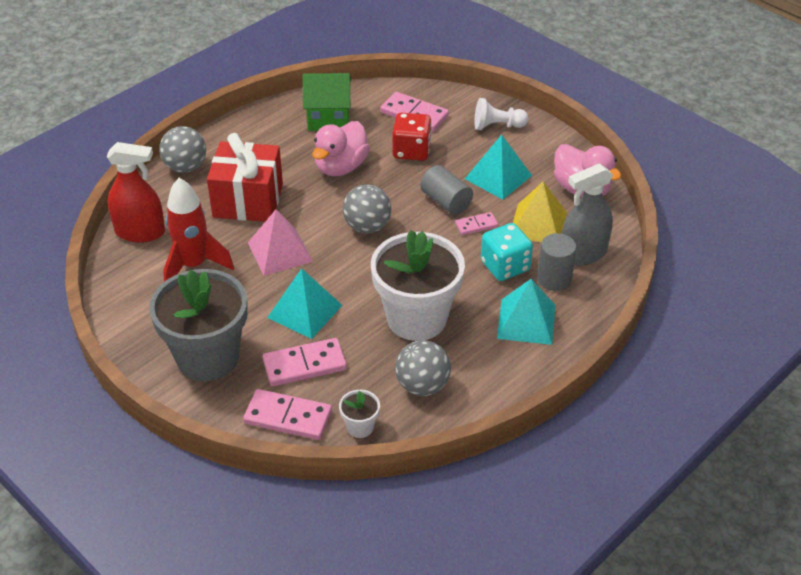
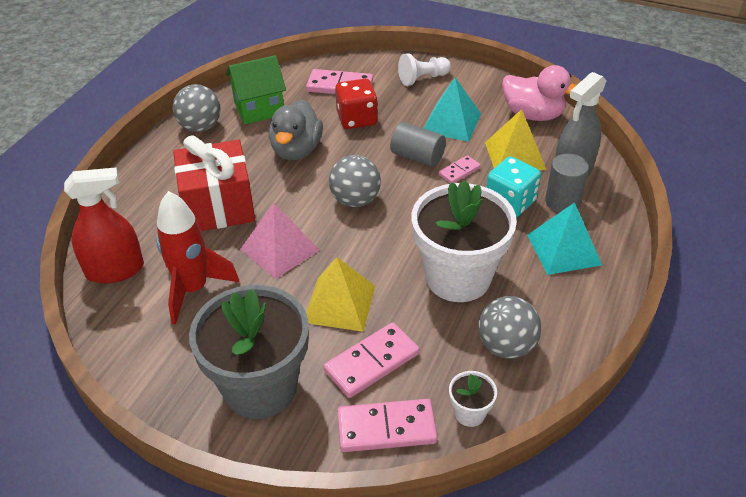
camera: 20 degrees left, 0 degrees up
(185, 167) = (134, 190): grey ball -> grey ball (200, 127)
(304, 311) = (339, 304): turquoise pyramid -> yellow pyramid
(341, 167) = (296, 150): pink duck -> grey duck

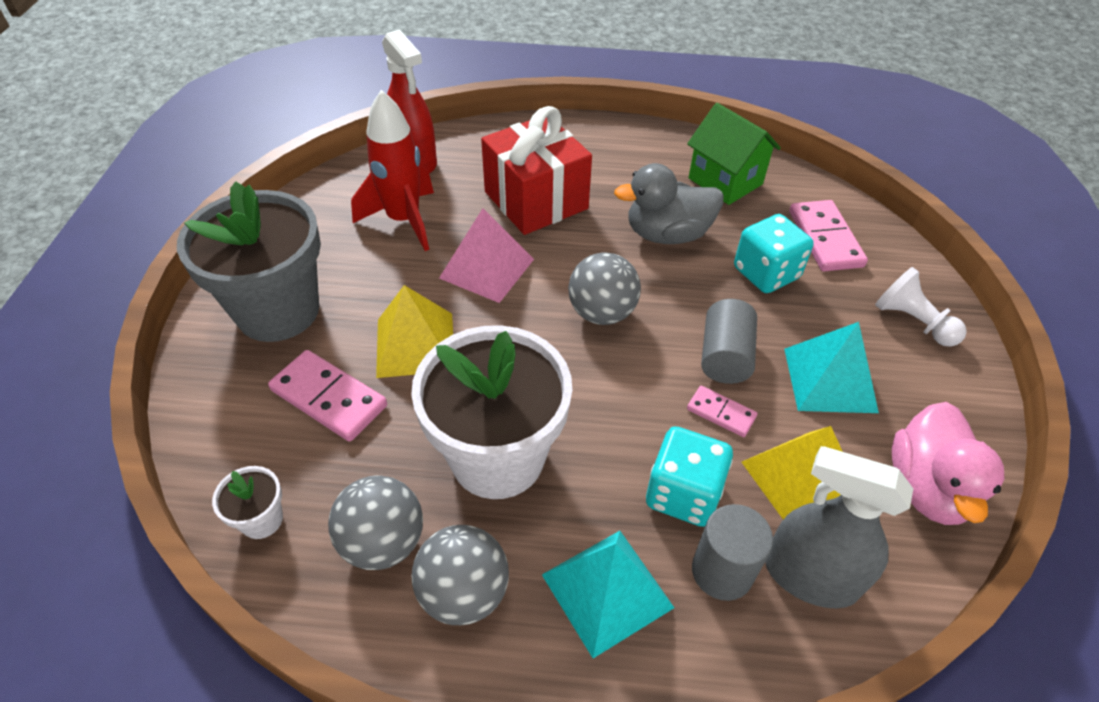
camera: 70 degrees right, 5 degrees up
(200, 127) = (661, 147): grey ball -> grey ball (464, 593)
(357, 119) = (766, 273): red dice -> turquoise dice
(386, 428) = (232, 436): pink domino -> none

